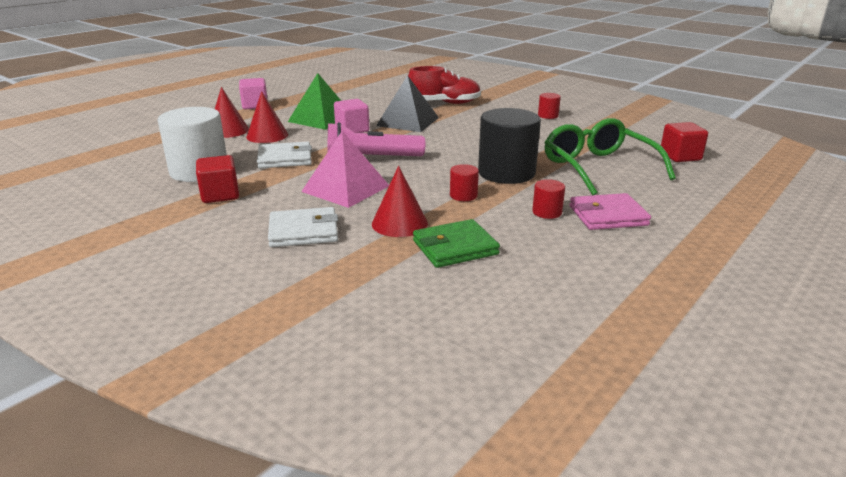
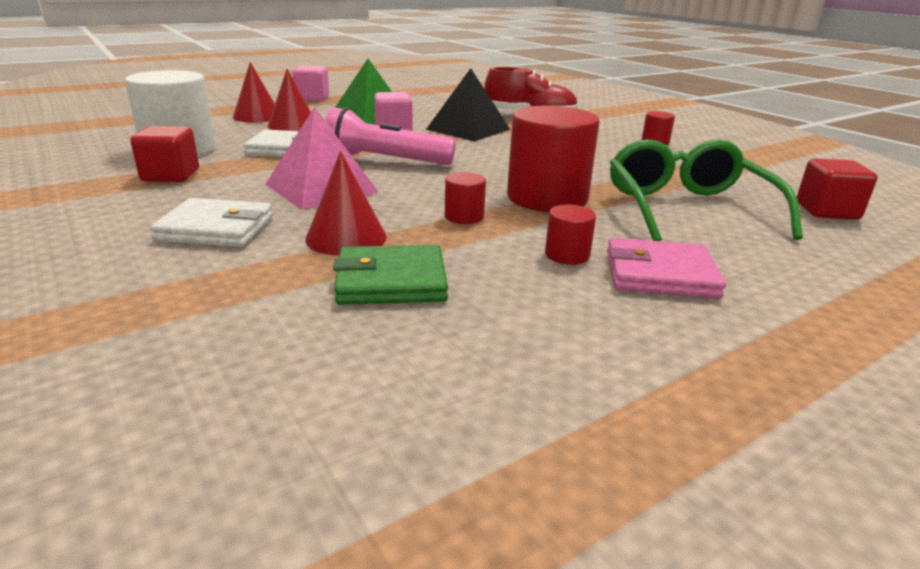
camera: 15 degrees right, 0 degrees up
(506, 173) = (547, 198): black cylinder -> red cylinder

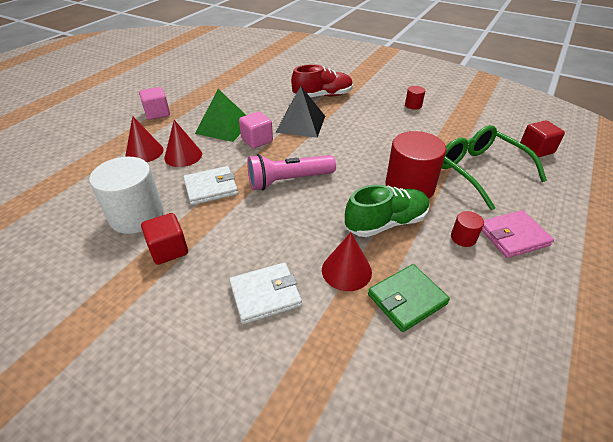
camera: 25 degrees left, 15 degrees up
(321, 188) = (281, 225): pink pyramid -> none
(464, 217) = (386, 223): red cylinder -> green shoe

